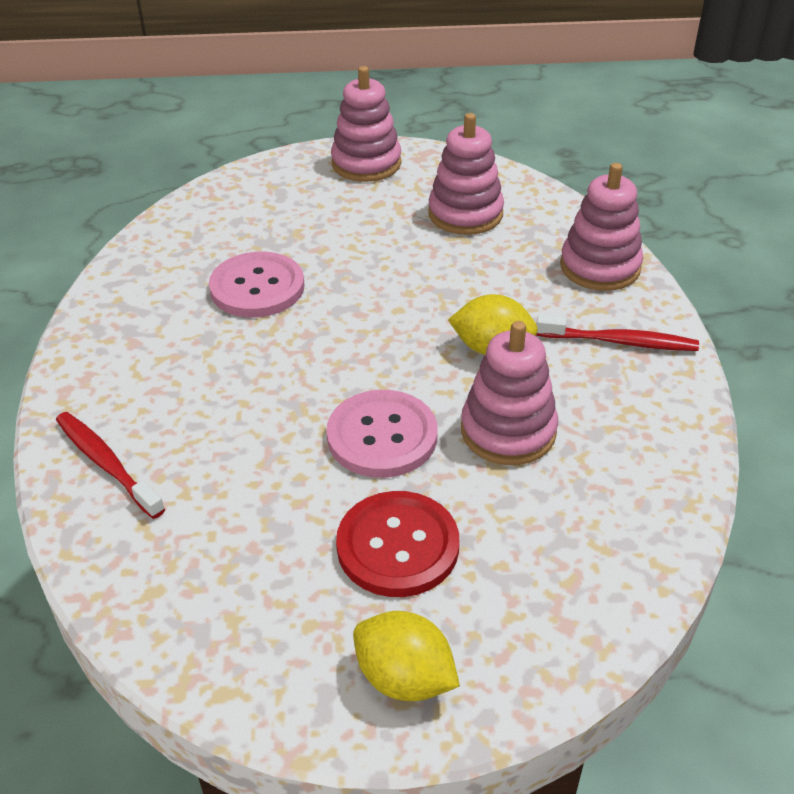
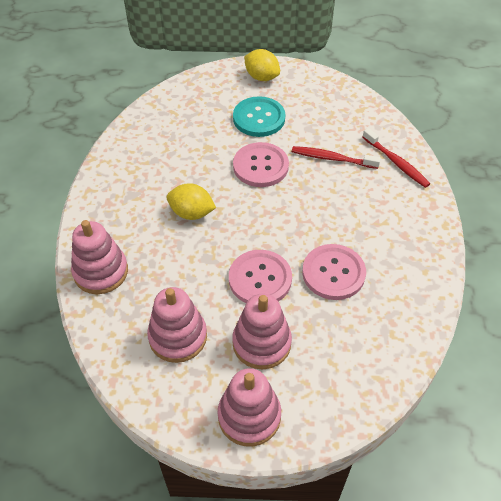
camera: 175 degrees left, 10 degrees up
(366, 274) = (260, 279): none -> pink button
(397, 546) = (259, 118): red button -> turquoise button
(508, 431) = (197, 164): pink stacking toy -> pink stacking toy (261, 343)
(620, 342) = (116, 212): red toothbrush -> red toothbrush (332, 158)

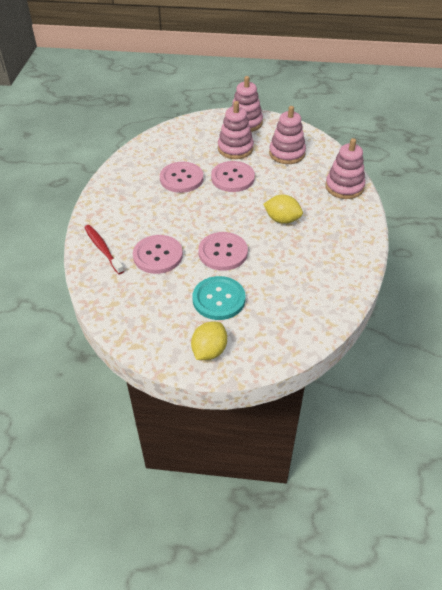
camera: 175 degrees left, 5 degrees down
(261, 77) = (209, 351): yellow lemon -> yellow lemon turned 75 degrees clockwise
(332, 158) = (158, 255): red toothbrush -> pink button

